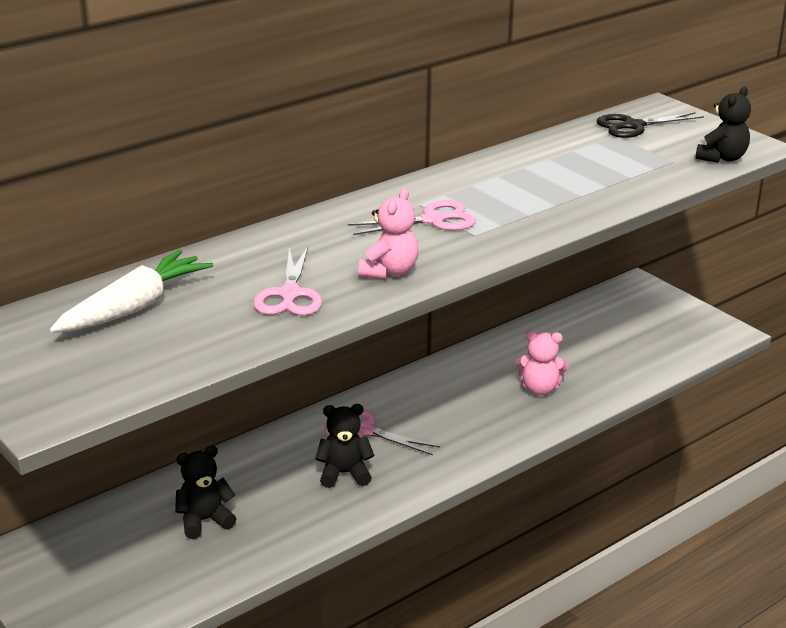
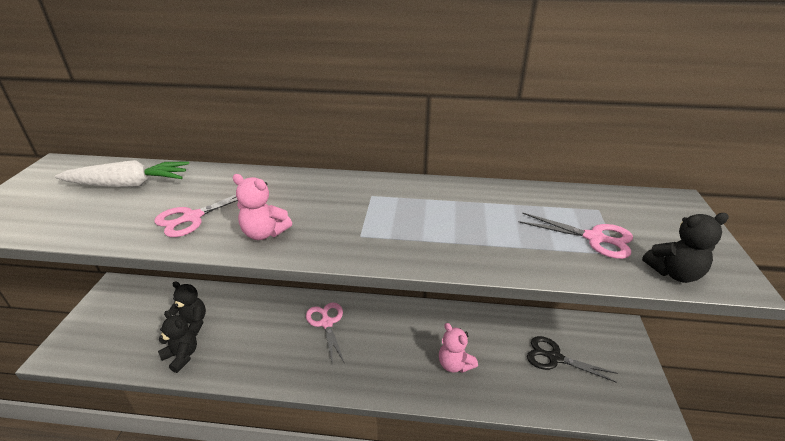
camera: 45 degrees right, 5 degrees up
(344, 474) = (280, 343): black teddy bear -> black teddy bear (182, 356)
(389, 271) = (264, 233): pink teddy bear -> pink teddy bear turned 45 degrees clockwise
(433, 220) = (357, 211): pink scissors -> pink scissors (594, 238)
(633, 126) = (628, 208): black scissors -> black scissors (554, 358)

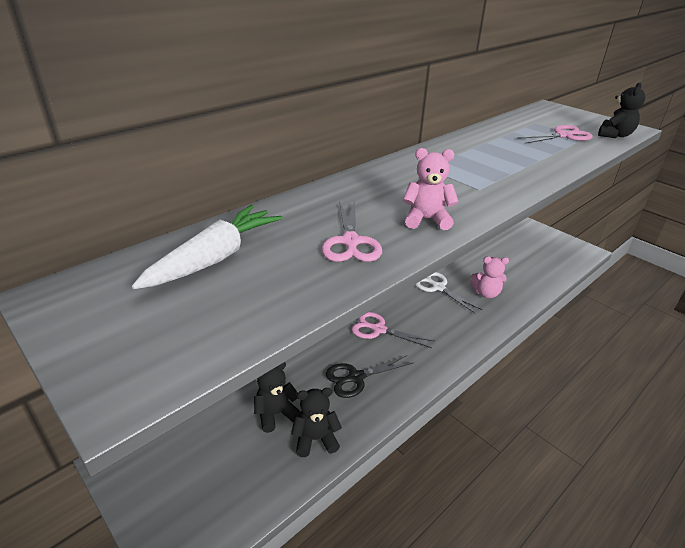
camera: 50 degrees left, 0 degrees up
(264, 233) = (426, 219): pink teddy bear -> pink teddy bear turned 150 degrees counterclockwise
(423, 327) = (438, 287): none -> white scissors
(554, 358) = (518, 255): black scissors -> black scissors (356, 377)

